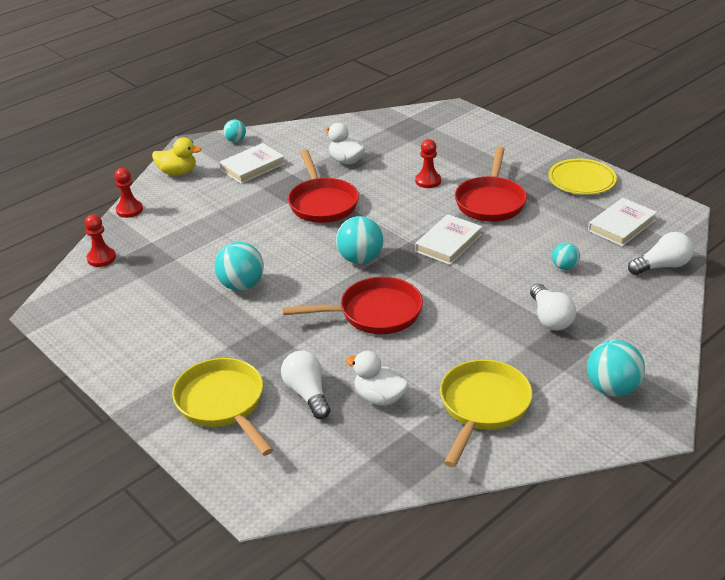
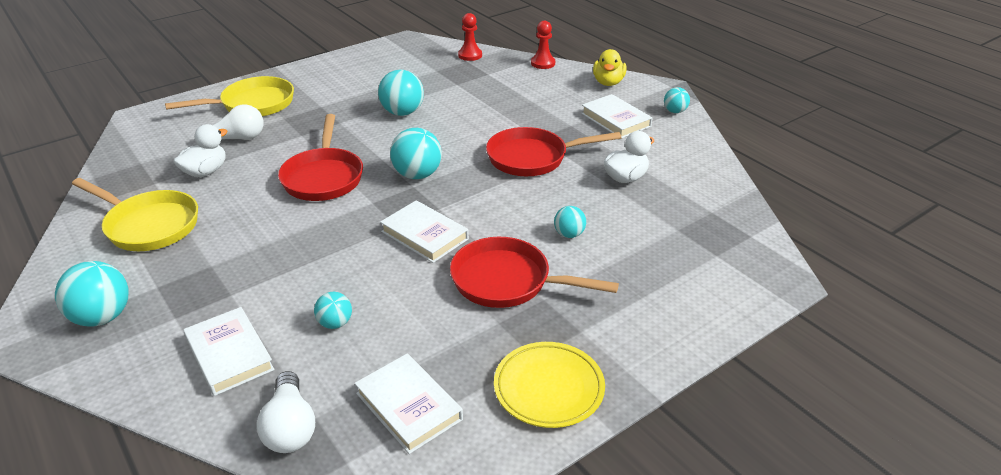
camera: 95 degrees right, 0 degrees up
(428, 181) = (569, 234): red pawn -> turquoise ball
(550, 318) = (245, 292): white light bulb -> none
(617, 308) = (229, 355): none -> white book

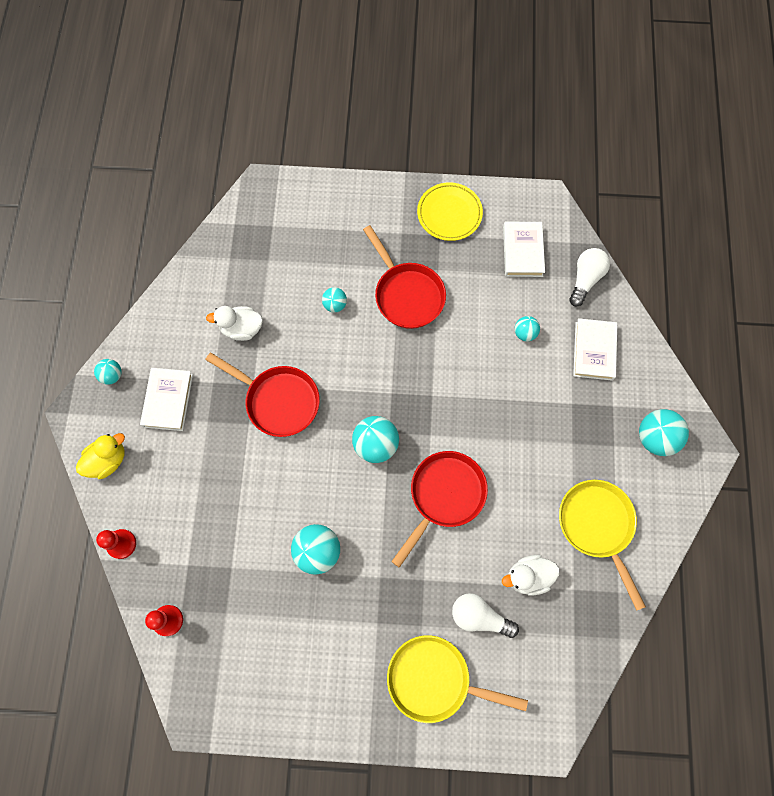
camera: 140 degrees left, 35 degrees up
(424, 235) = (422, 371): white book -> none

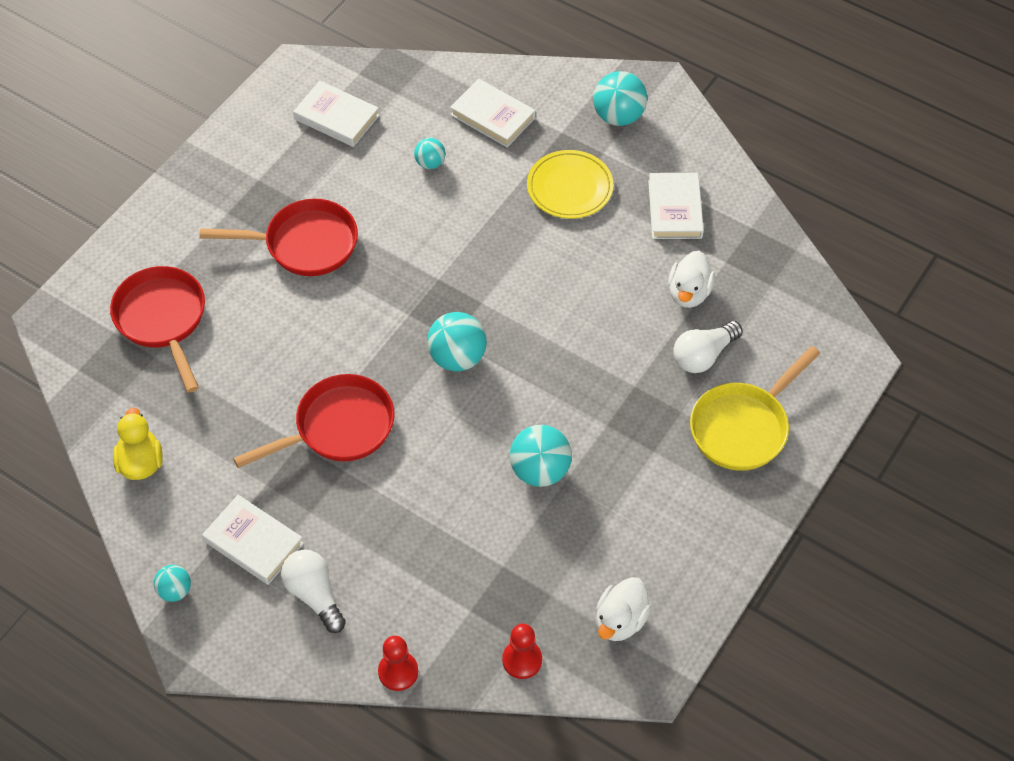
camera: 60 degrees left, 15 degrees down
(108, 460) = (283, 643): yellow duck -> yellow duck (141, 462)
(241, 329) = (221, 424): white duck -> white duck (620, 620)
(335, 305) = (264, 317): turquoise ball -> none
(444, 496) = (557, 323): red pan -> red pan (163, 319)
(449, 214) = (240, 158): yellow plate -> yellow plate (569, 188)
(585, 279) = (410, 82): white light bulb -> white light bulb (314, 594)
(597, 526) = (675, 209): yellow pan -> white book

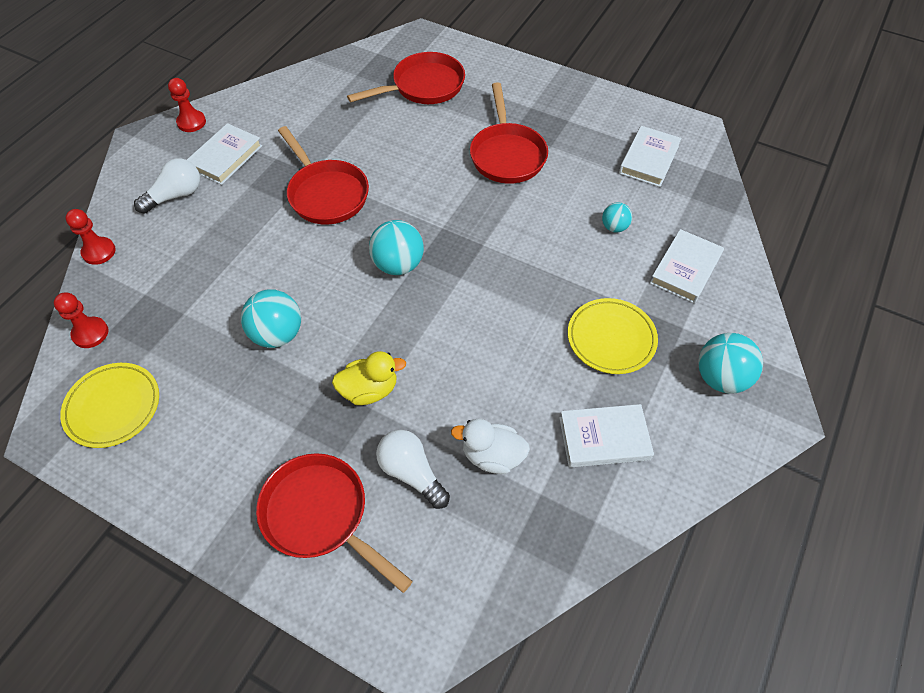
camera: 85 degrees right, 0 degrees up
(141, 462) = (298, 92): yellow duck -> yellow duck (369, 390)
(175, 590) = (191, 122): turquoise ball -> red pawn
(620, 620) = (113, 407): white duck -> yellow plate
(743, 427) = (320, 515): yellow pan -> red pan

